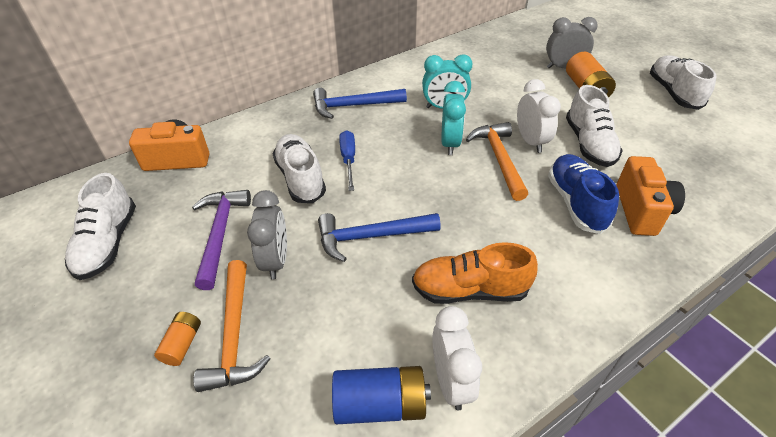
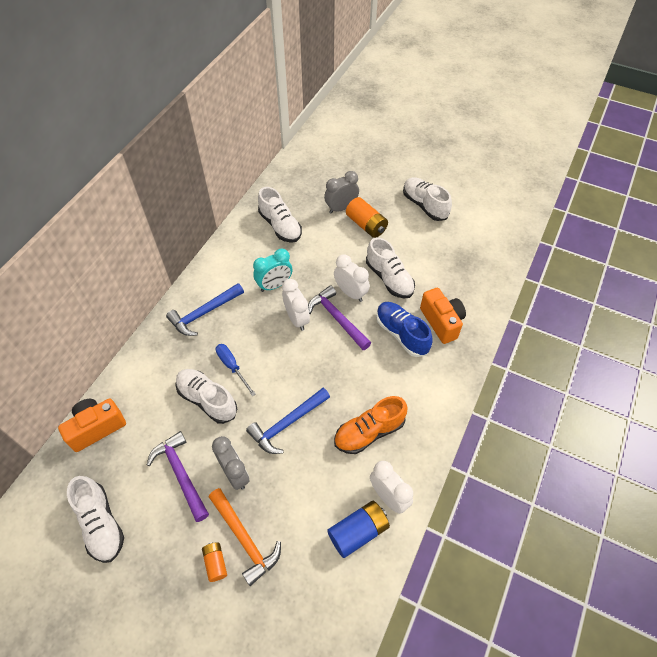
camera: 30 degrees left, 10 degrees up
(450, 143) = (297, 319): turquoise clock -> white clock
(483, 63) = (280, 226): none -> white shoe
(499, 159) = (337, 318): orange hammer -> purple hammer

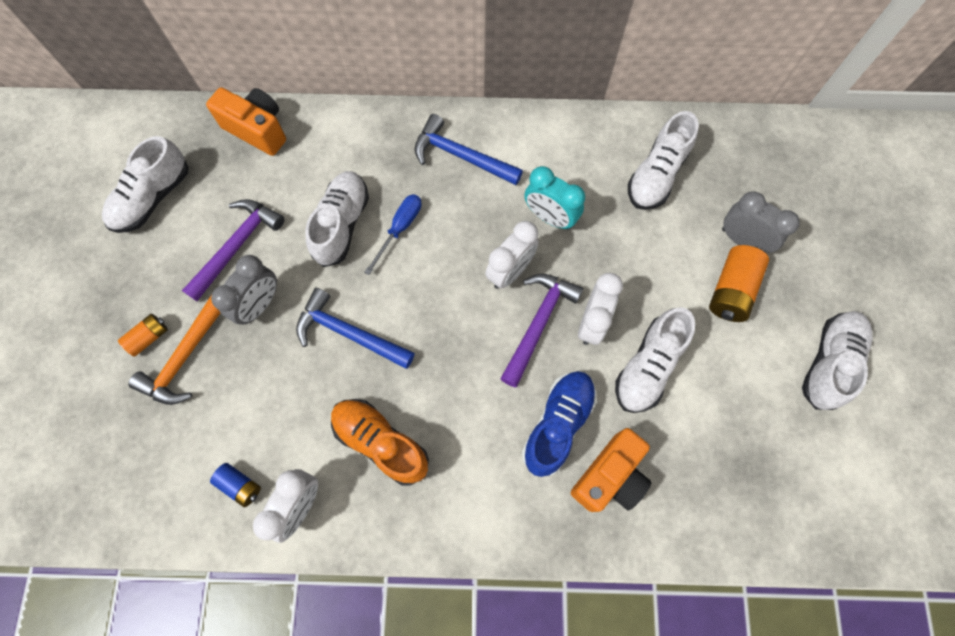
camera: 65 degrees right, 15 degrees up
(358, 532) = (240, 485): blue battery -> blue battery, size x0.58

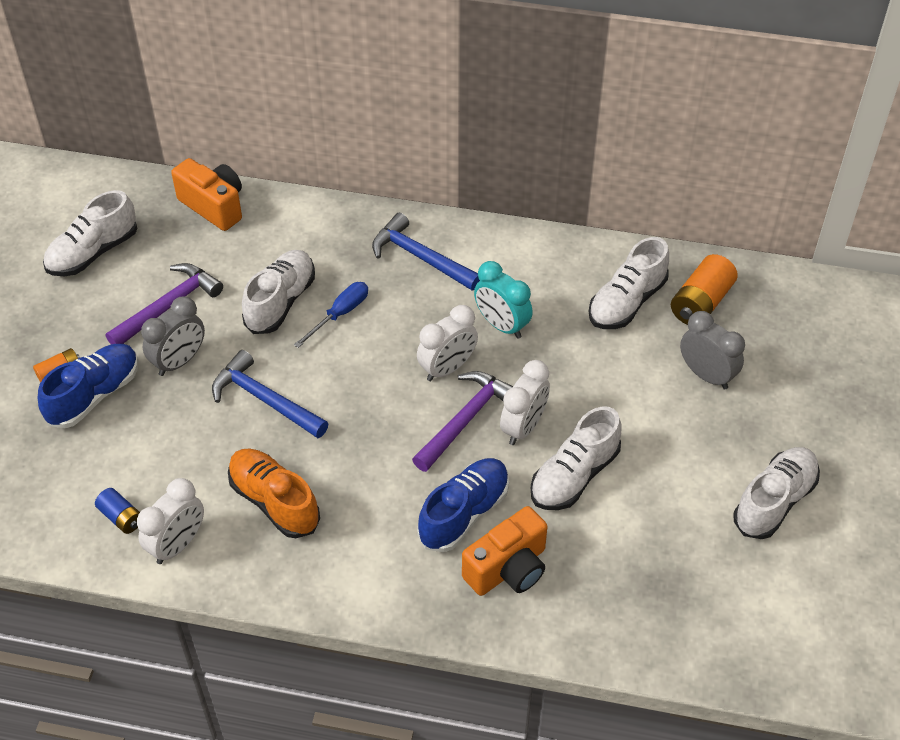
camera: 10 degrees right, 20 degrees down
(186, 355) = (94, 395): orange hammer -> blue shoe
(731, 291) = (682, 419): orange battery -> orange battery (701, 303)

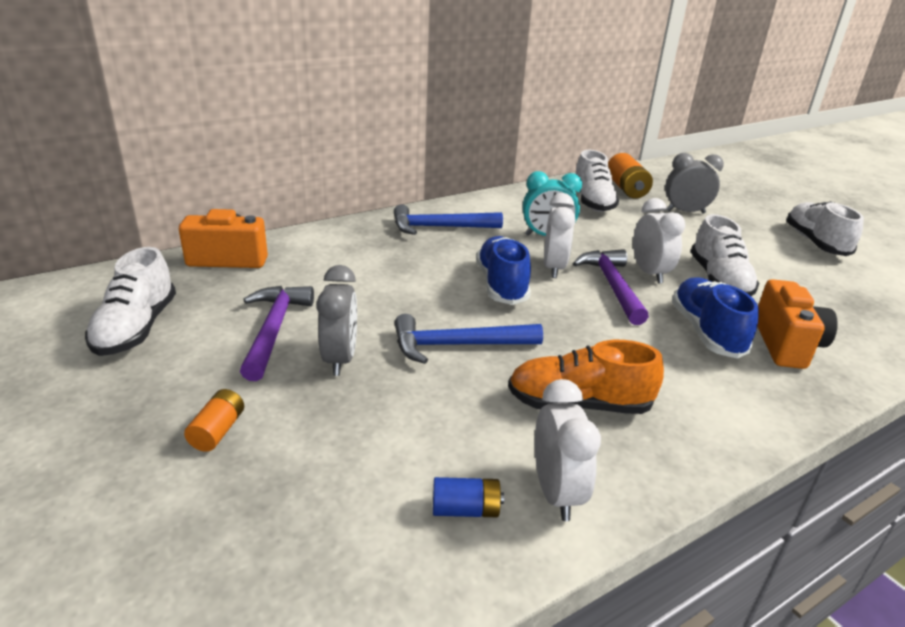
camera: 45 degrees left, 20 degrees down
(94, 395) = (284, 427): blue shoe -> blue shoe (501, 285)
(281, 302) = (374, 286): white shoe -> none
(340, 314) = (432, 274): blue screwdriver -> none

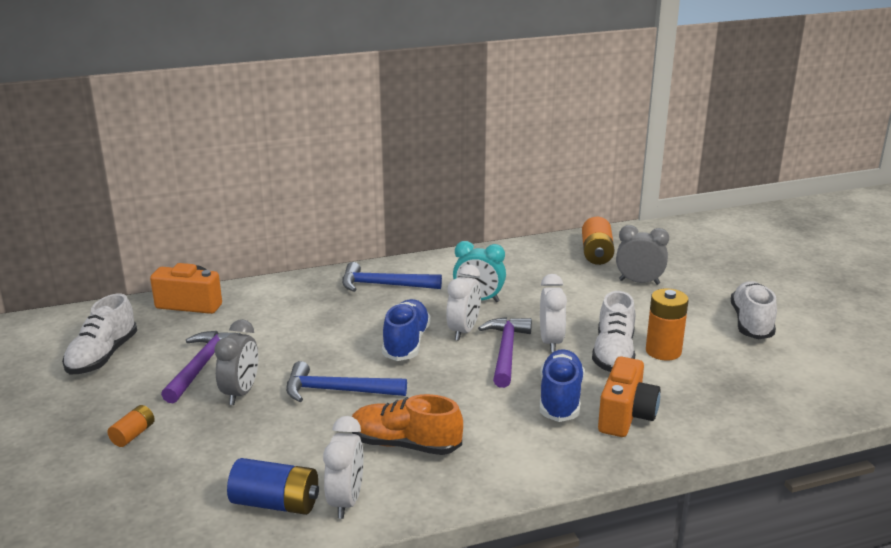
camera: 15 degrees right, 5 degrees down
(465, 509) = (276, 503): blue battery -> blue battery, size x1.72
(592, 201) = (550, 266): white shoe -> none
(762, 274) = (663, 351): none -> orange battery

